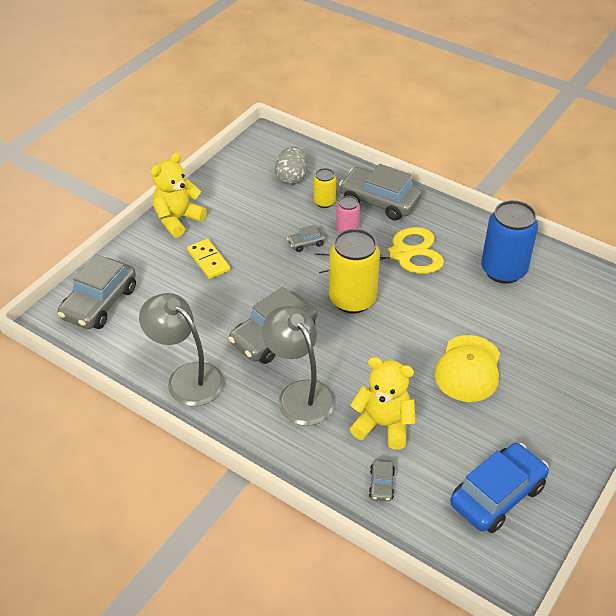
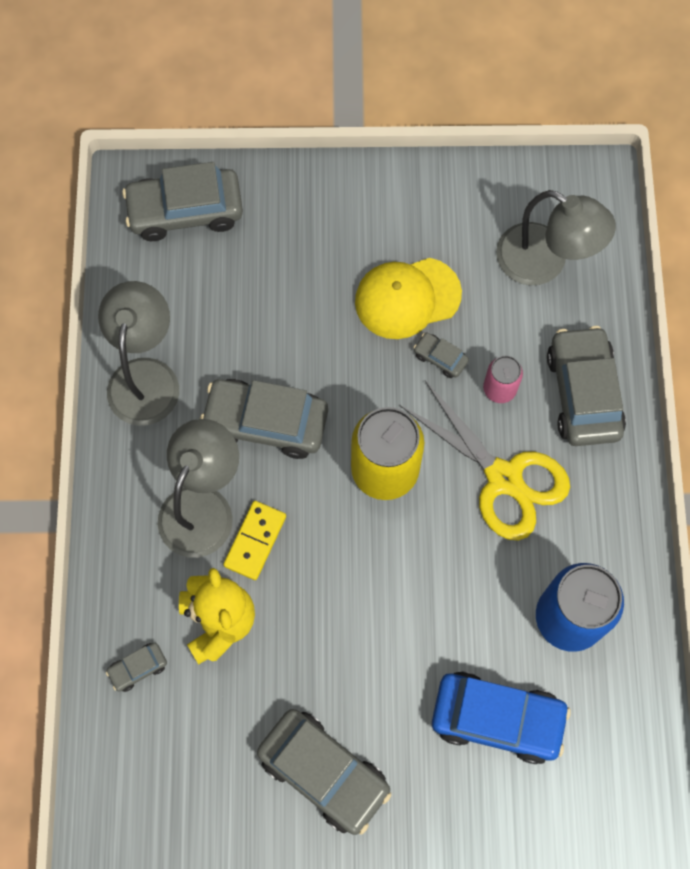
camera: 55 degrees right, 25 degrees up
(177, 220) = (371, 191): yellow teddy bear -> none
(208, 260) = (330, 272): yellow domino -> yellow domino (255, 541)
(291, 178) = (544, 262): grey egg -> grey lamp
(324, 202) = (530, 330): yellow can -> none
(468, 369) = (368, 667): yellow cap -> yellow cap (407, 298)
(497, 495) = (203, 800): blue car -> blue car (497, 719)
(520, 423) = (324, 773): none -> grey car

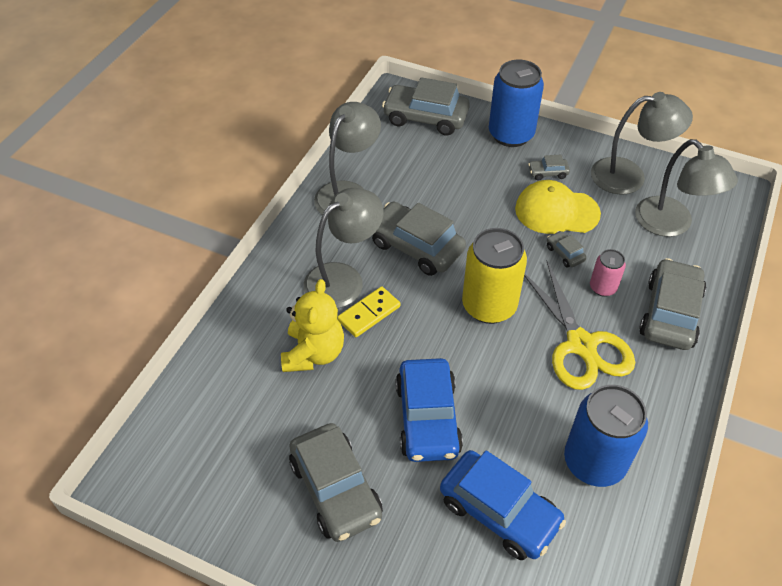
camera: 25 degrees right, 20 degrees down
(138, 668) = (238, 359): grey car -> grey car (548, 173)
(305, 196) = (511, 134): none -> blue can
(380, 646) = (427, 418): none -> blue car
(472, 206) = (629, 176): none -> grey lamp

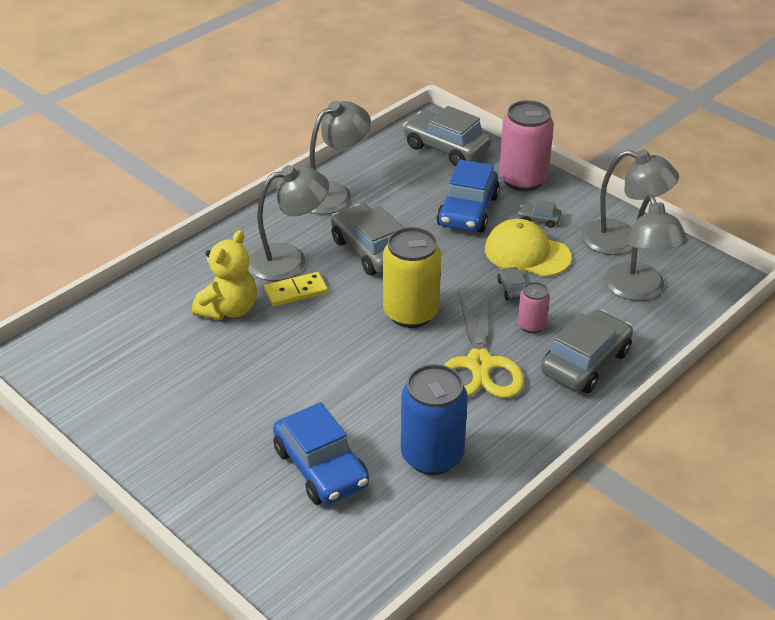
camera: 20 degrees right, 10 degrees down
(335, 489) = (189, 412): grey car -> none
(427, 418) = (300, 383): blue car -> blue car (468, 211)
(511, 134) = (523, 179): blue can -> pink can

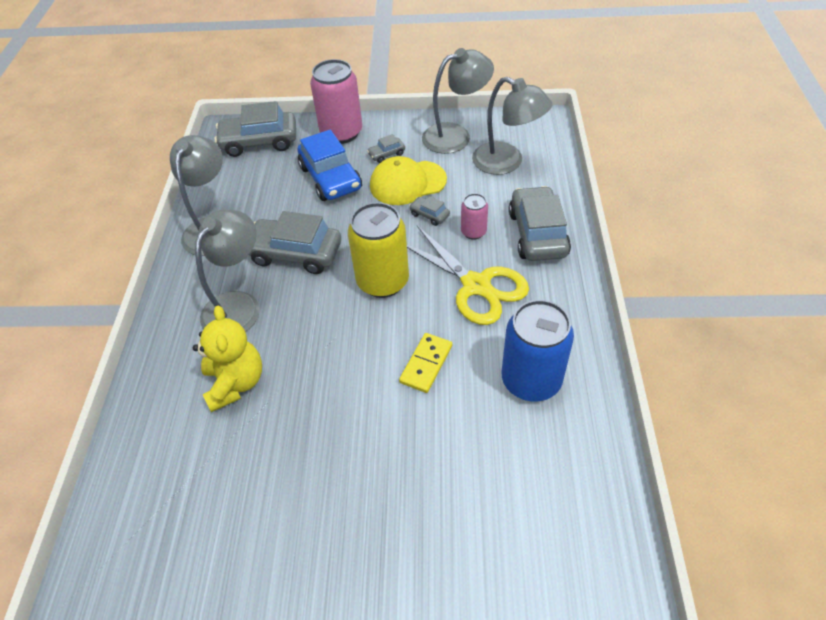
camera: 40 degrees left, 10 degrees up
(296, 291) = (275, 327): yellow domino -> yellow domino (426, 364)
(321, 467) = (468, 459): blue car -> none

